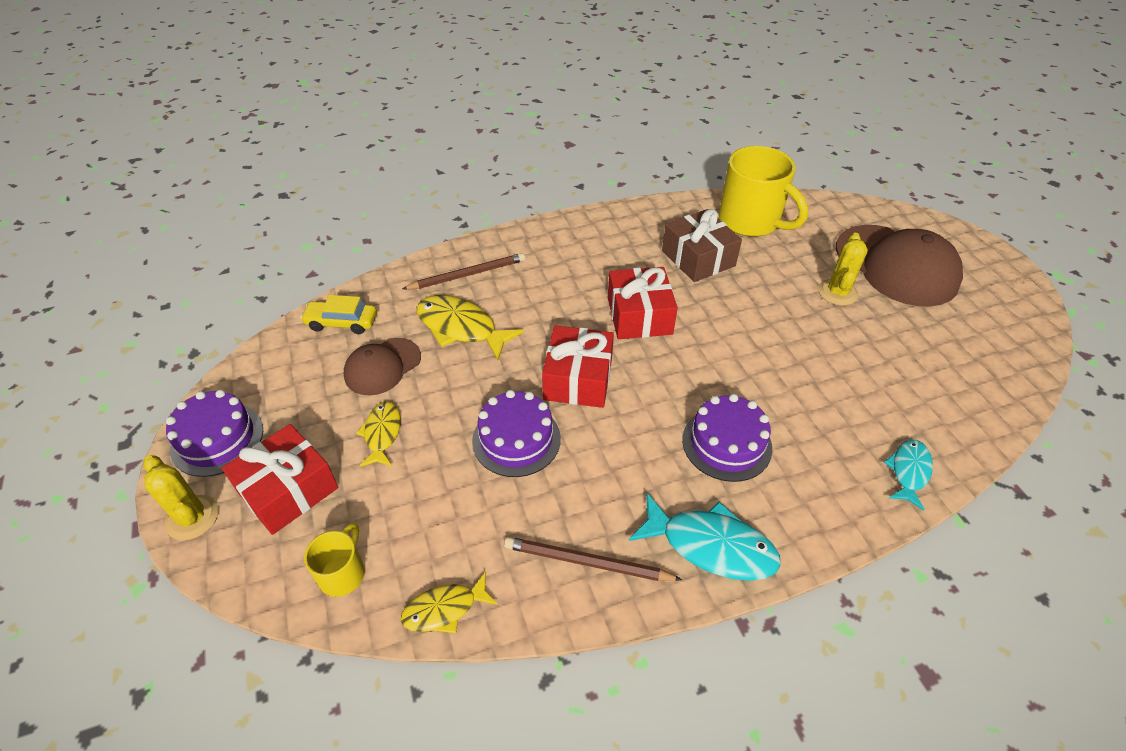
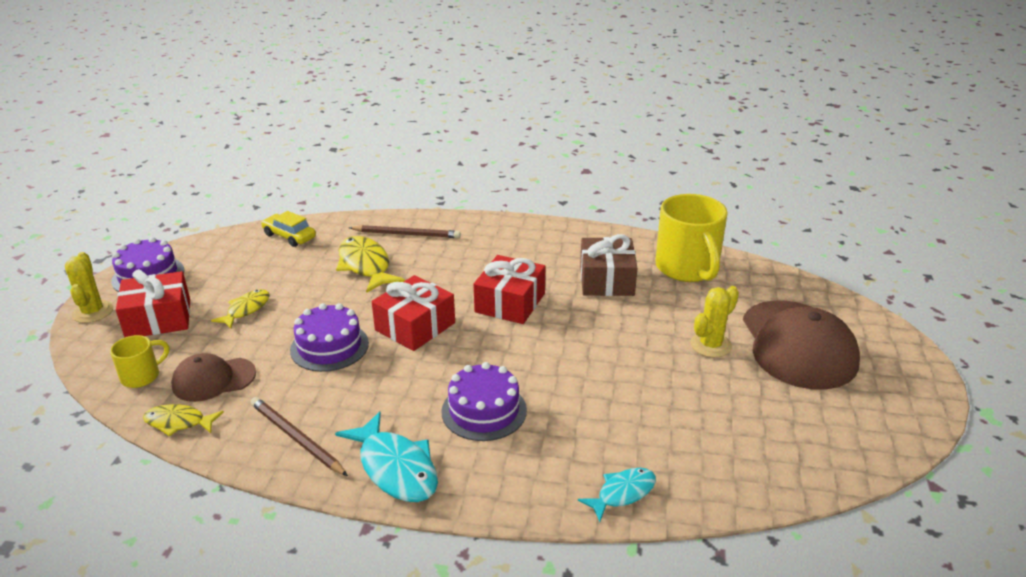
camera: 30 degrees right, 15 degrees down
(382, 366) = (288, 271): brown cap -> brown cap (213, 379)

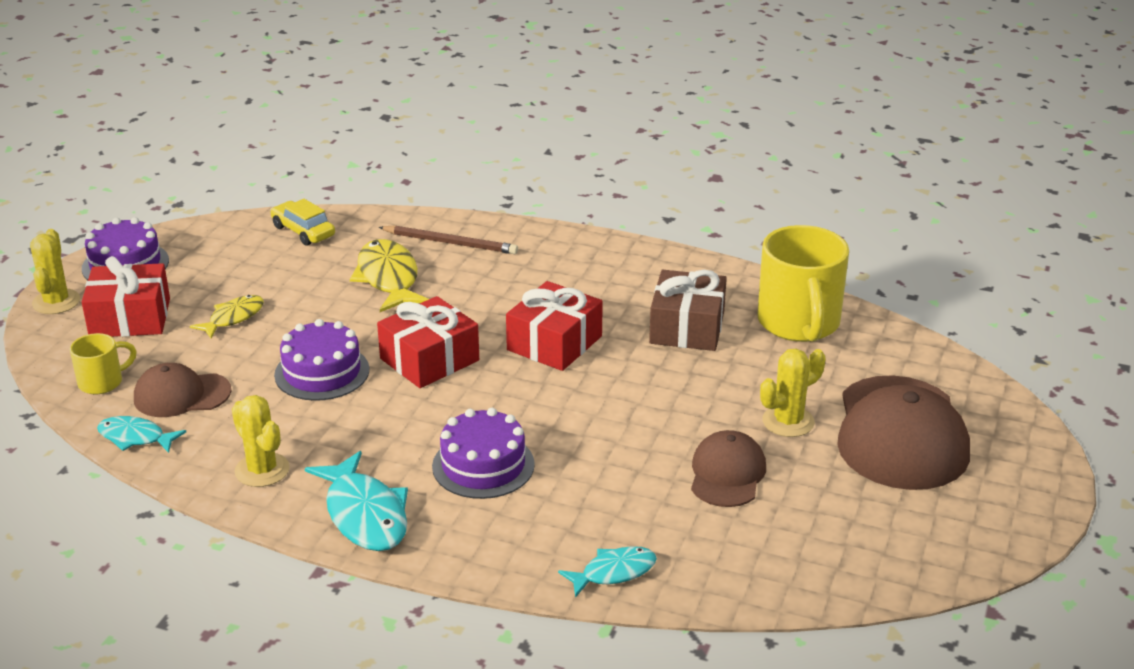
camera: 10 degrees right, 0 degrees up
(178, 422) = (135, 438): yellow fish -> turquoise fish
(296, 438) = (262, 470): brown pencil -> yellow cactus
(681, 394) = (727, 474): none -> brown cap

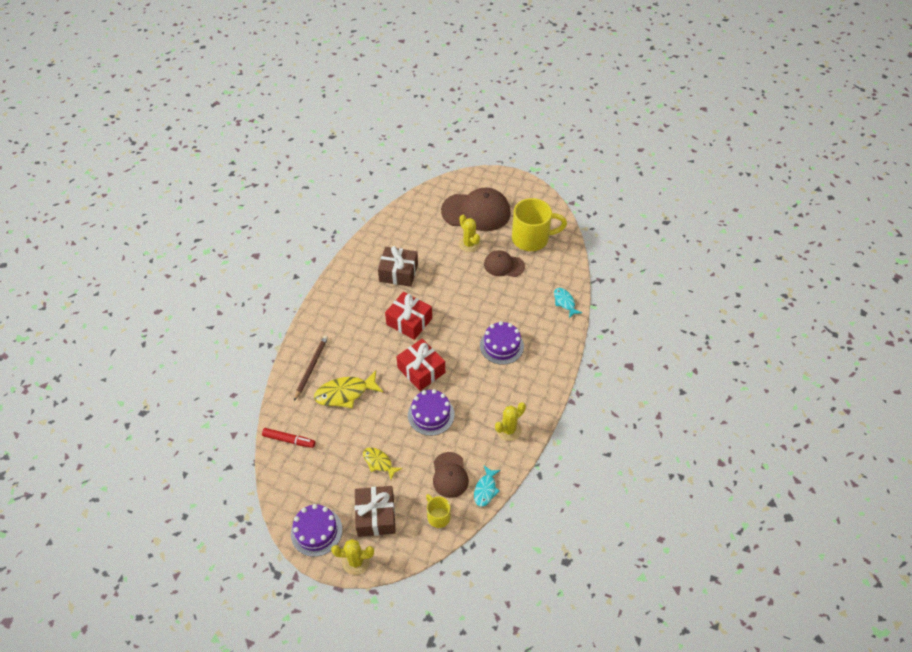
camera: 90 degrees left, 20 degrees up
(130, 318) = (376, 516): red gift -> brown gift
(303, 231) = (289, 440): yellow car -> red marker
(365, 514) = (537, 386): turquoise fish -> none
(799, 324) = (397, 234): yellow mug -> yellow mug (531, 239)

